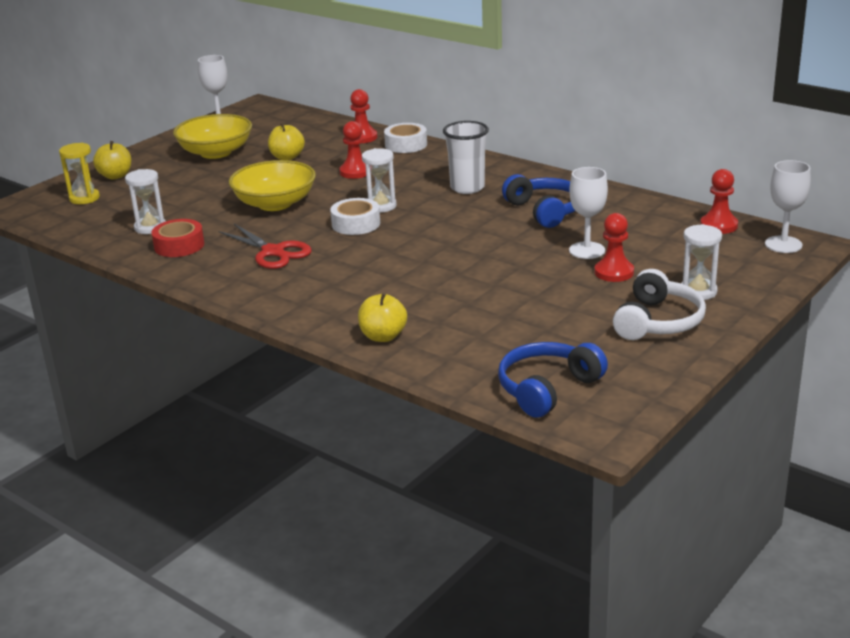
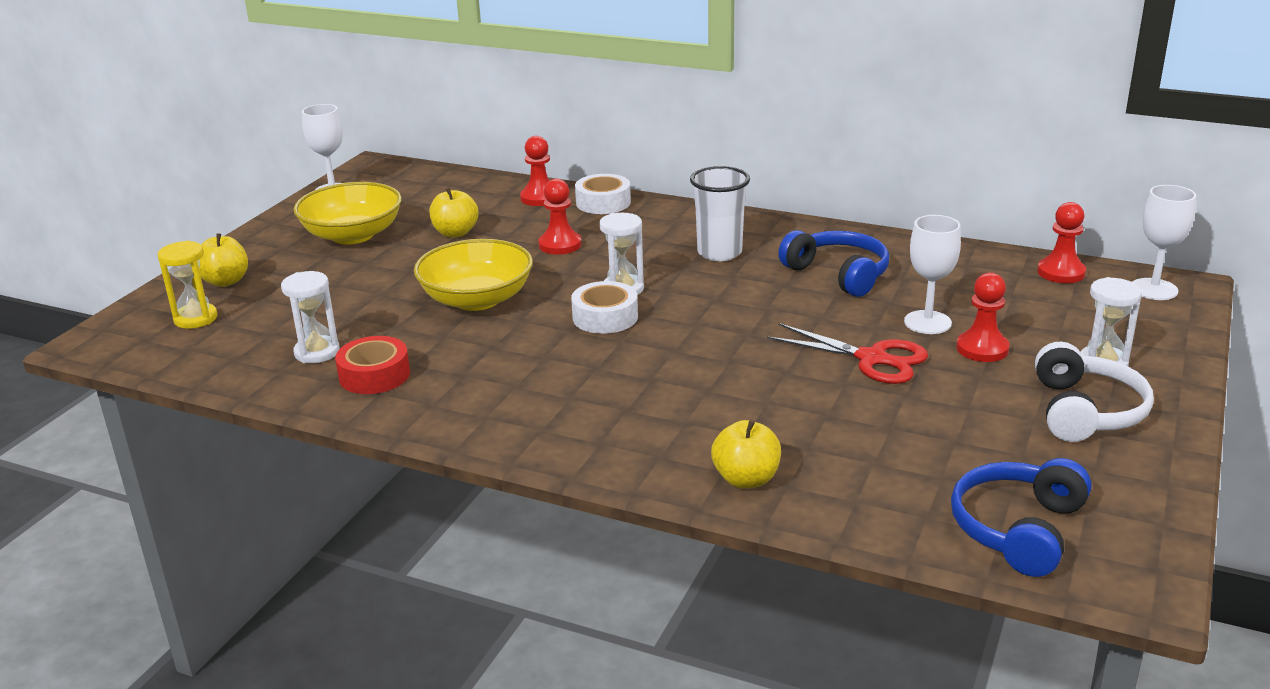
camera: 15 degrees left, 0 degrees up
(273, 252) = (515, 370): red scissors -> red scissors (872, 359)

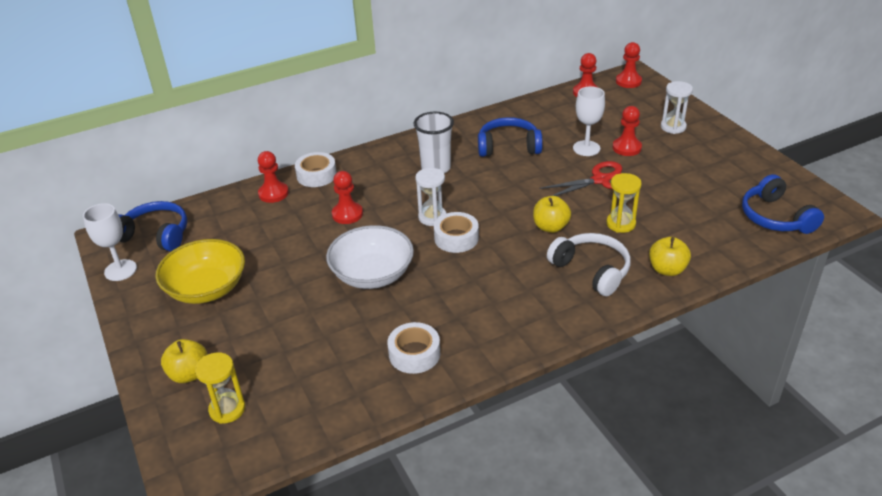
camera: 50 degrees left, 10 degrees up
(317, 352) = (353, 367): white hourglass -> none
(374, 375) = (414, 354): red tape -> white tape
(401, 181) = (155, 235): none -> blue headphones
(455, 233) = (271, 245): yellow apple -> yellow apple (550, 227)
(477, 299) = (372, 274): yellow bowl -> white bowl
(796, 408) = (621, 224): none -> yellow hourglass
(1085, 411) = (705, 152): white headphones -> white headphones (591, 270)
(1154, 289) = (628, 81): white goblet -> red pawn

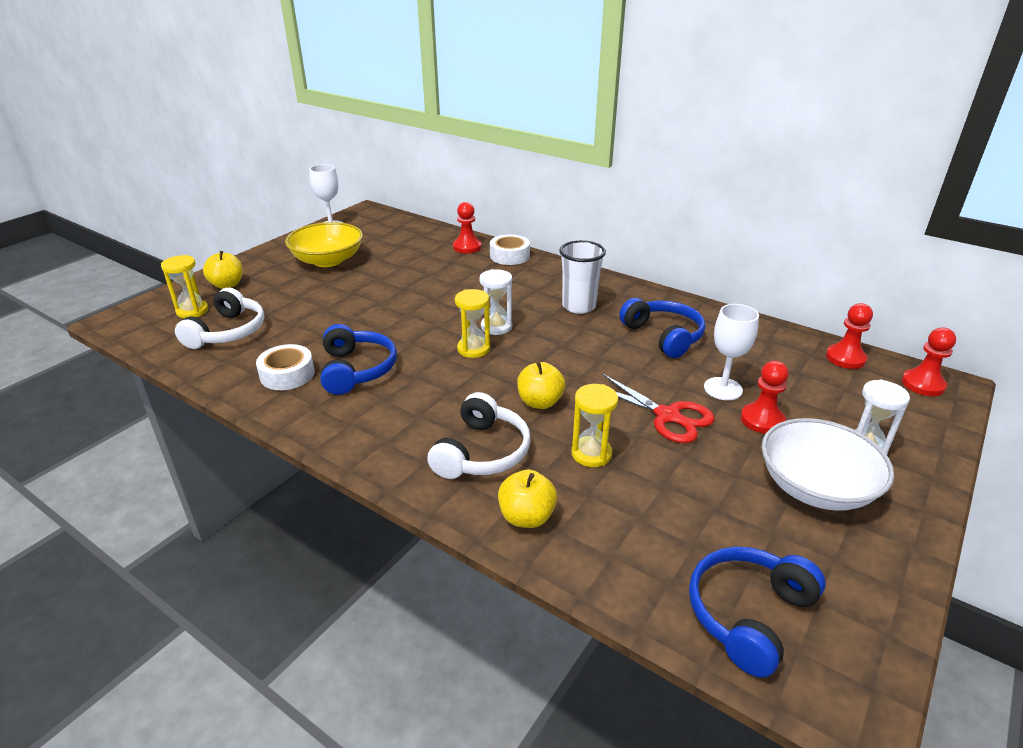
camera: 60 degrees right, 5 degrees down
(155, 235) = (379, 224): blue headphones -> blue headphones (357, 370)
(299, 385) = (227, 332): none -> white headphones
(347, 214) = (465, 285): red pawn -> none
(372, 274) = (388, 321): white bowl -> white bowl (815, 487)
(456, 238) = (473, 349): white tape -> yellow hourglass

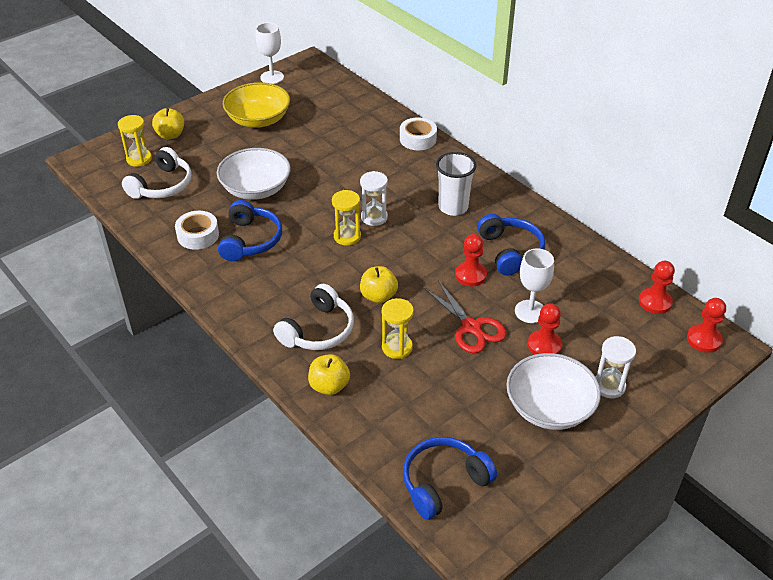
camera: 15 degrees right, 10 degrees up
(346, 320) = (256, 189): none -> white bowl
(467, 247) = (384, 122): red pawn -> red pawn (470, 275)

